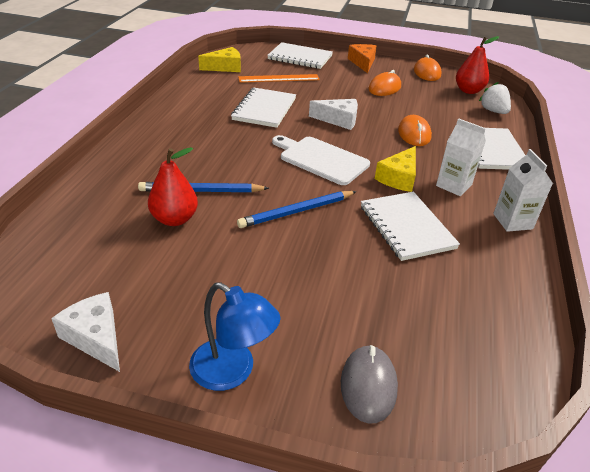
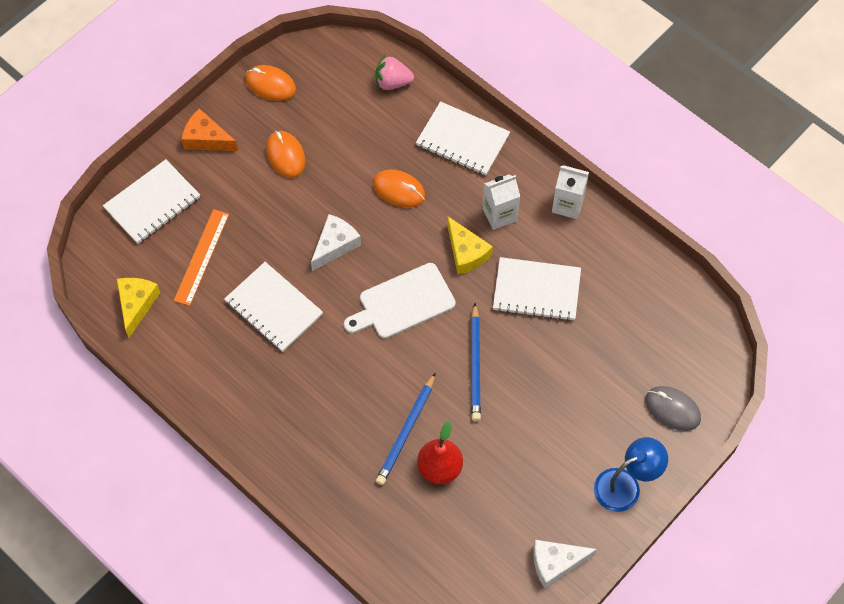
camera: 60 degrees left, 25 degrees up
(468, 91) = (337, 73): red pear -> none
(493, 111) = (392, 82): white strawberry -> pink strawberry

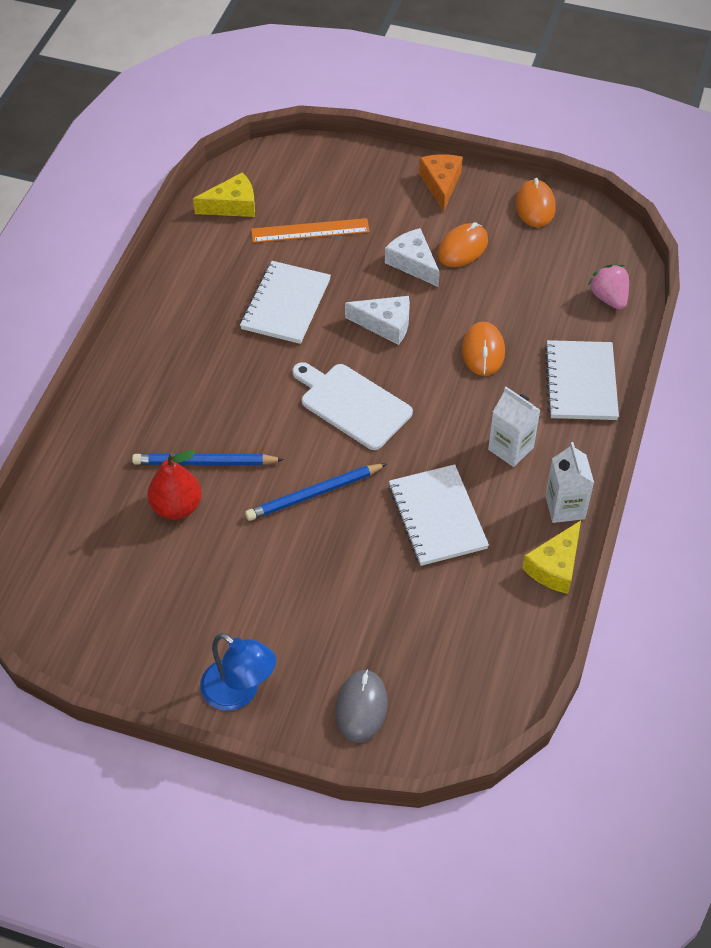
camera: 65 degrees right, 10 degrees down
(152, 203) = (346, 174): white notebook -> none
(466, 252) = (445, 436): yellow cheese -> yellow cheese (555, 566)
(556, 563) = (112, 656): white cheese -> white cheese (413, 263)

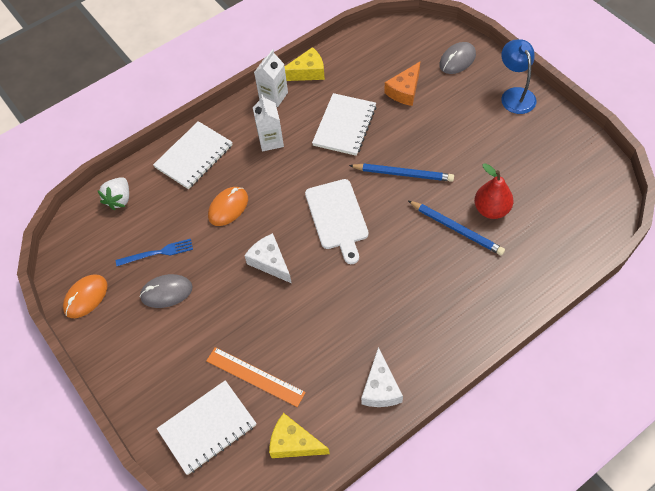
camera: 140 degrees left, 5 degrees up
(286, 304) = (322, 318): white notebook -> white notebook (207, 428)
(413, 263) = (210, 300): white cheese -> white cheese (380, 388)
(441, 184) = (126, 360): orange cheese -> orange cheese (404, 91)
(462, 248) = (166, 292): orange mouse -> grey mouse
(510, 273) = (157, 253): none -> blue fork
(609, 298) = (119, 199): pink strawberry -> white strawberry

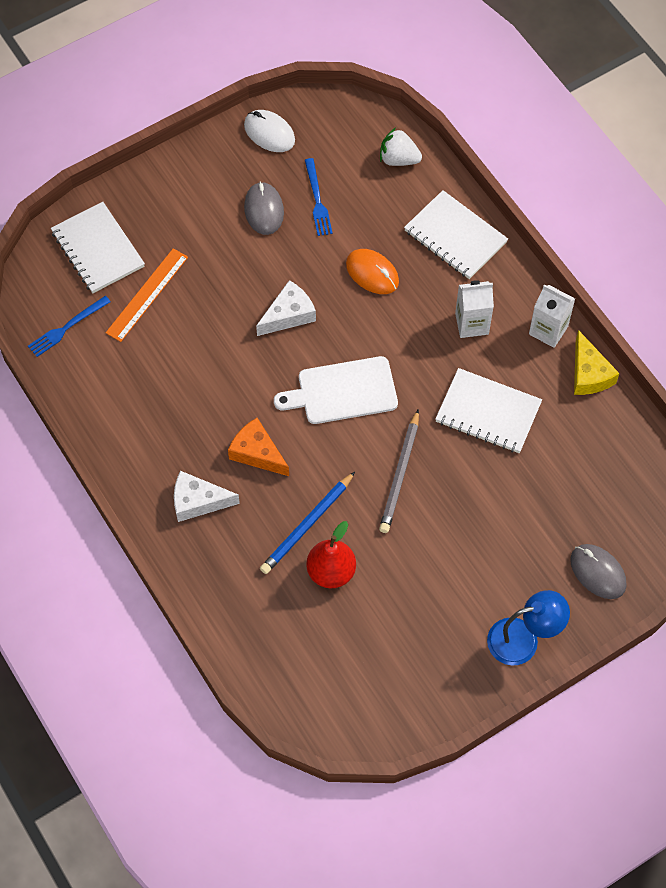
camera: 90 degrees right, 5 degrees up
(86, 297) = (269, 133): orange mouse -> white mouse
(294, 443) = (67, 327): yellow cheese -> blue fork
(380, 388) = (112, 416): white cheese -> white cheese (198, 501)
(403, 174) = (400, 474): blue pencil -> grey pencil
(404, 91) = (544, 494): orange cheese -> orange cheese (257, 453)

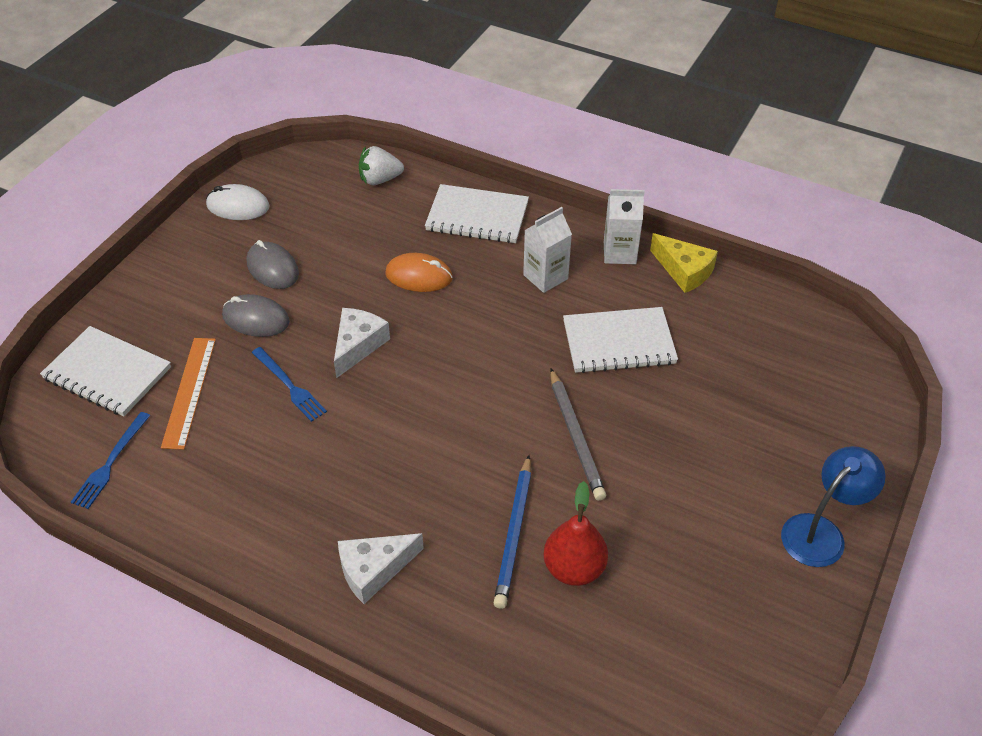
camera: 30 degrees left, 15 degrees down
(257, 453) = (409, 488): orange cheese -> none
(317, 200) = (322, 240): blue fork -> blue fork (289, 386)
(342, 391) = (461, 388): white cutting board -> none
(597, 572) = (835, 432): grey mouse -> grey mouse (256, 319)

